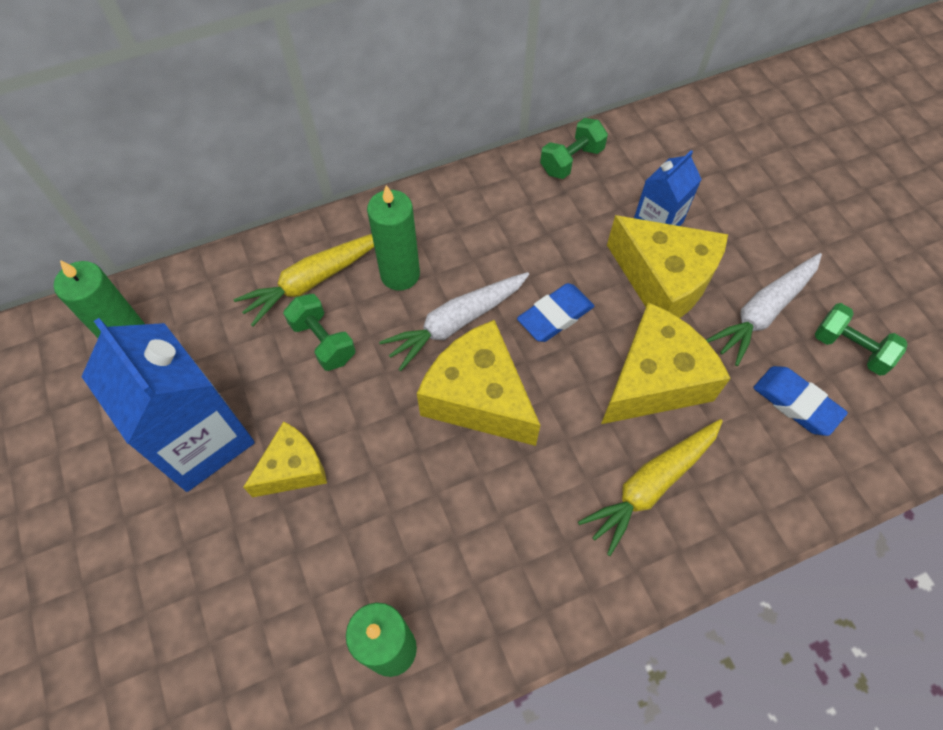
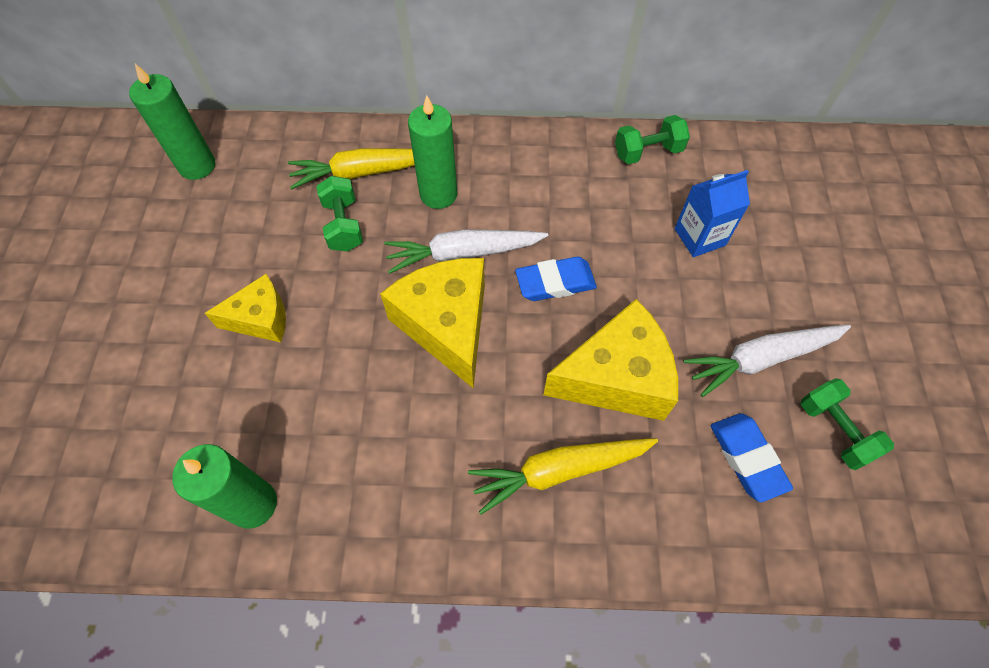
camera: 25 degrees right, 0 degrees up
(201, 439) = (204, 264): blue carton -> none
(663, 281) = (676, 291): yellow cheese -> none

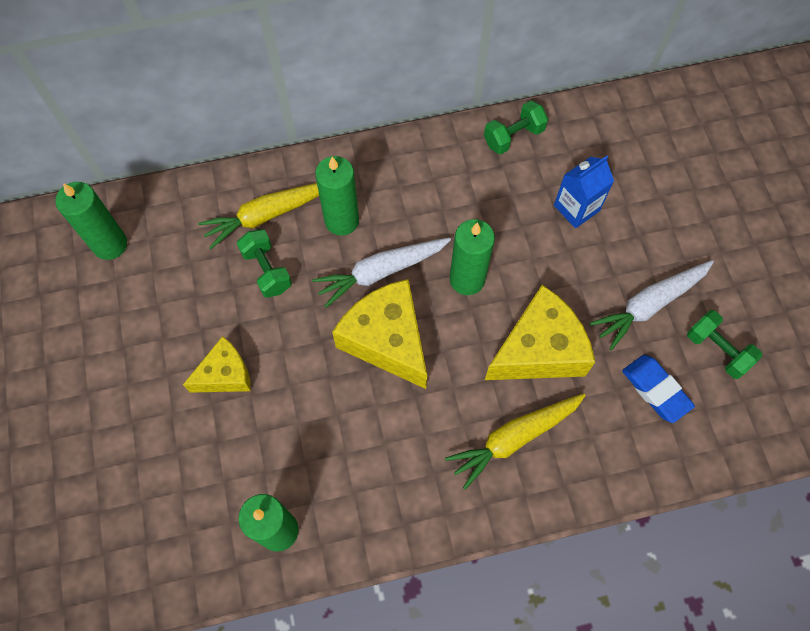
camera: 15 degrees left, 5 degrees up
(555, 282) = (467, 279): blue eraser -> green candle

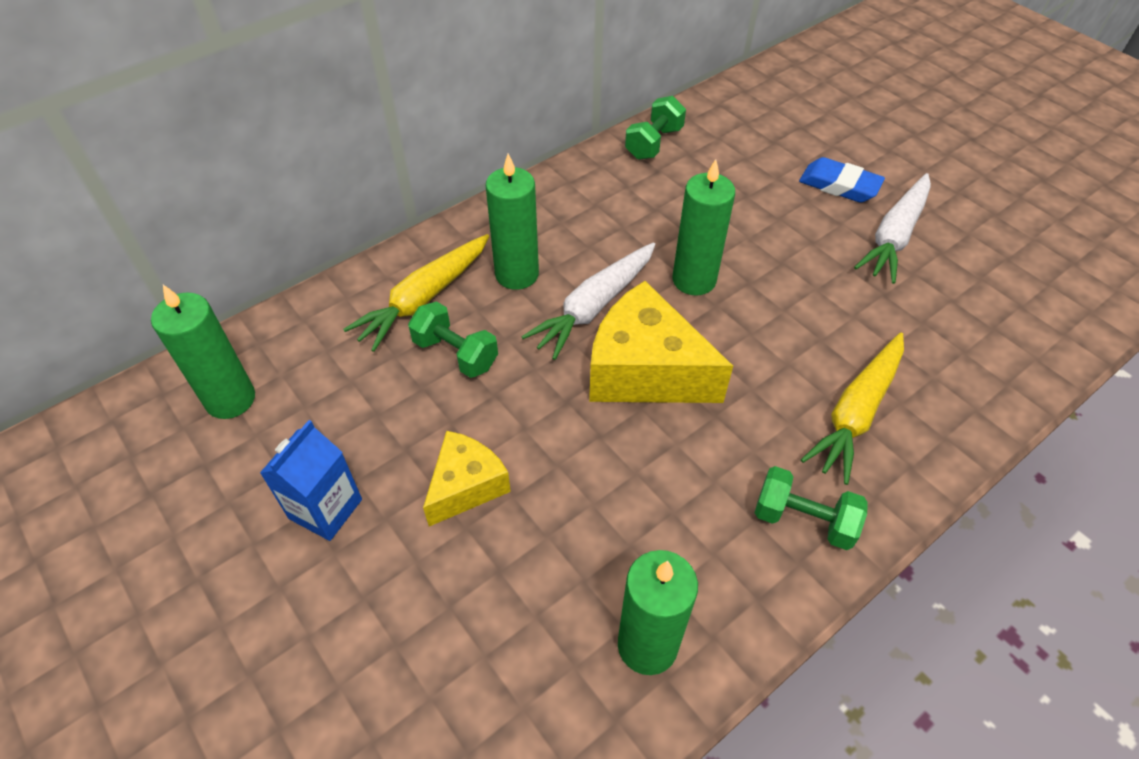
camera: 25 degrees left, 15 degrees down
(538, 350) = (817, 317): yellow cheese -> none
(576, 208) = (760, 180): blue carton -> blue carton (325, 509)
(655, 390) = (961, 307): blue eraser -> blue eraser (839, 185)
(717, 350) = (988, 251): green dumbbell -> green dumbbell (803, 520)

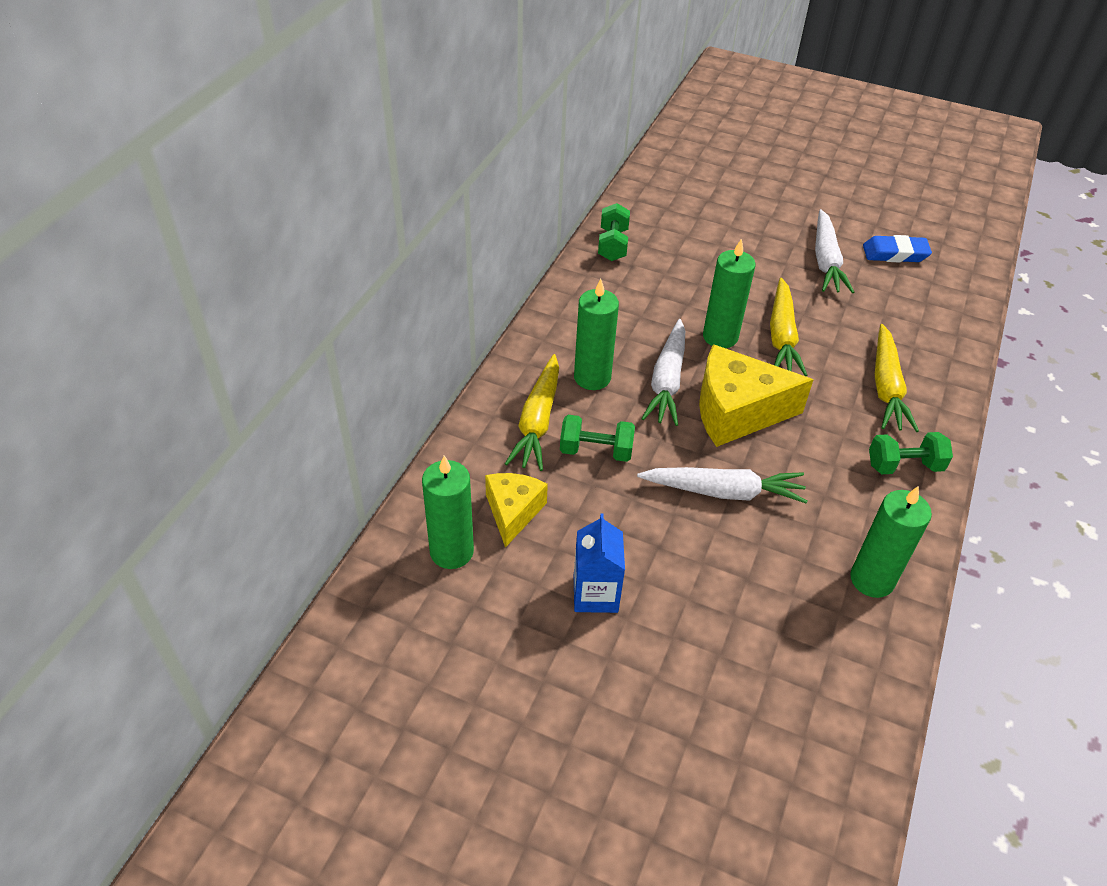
camera: 30 degrees left, 5 degrees down
(466, 486) = (680, 536): yellow cheese -> yellow cheese (513, 512)
(555, 456) = (723, 491): none -> white carrot
(769, 304) = (782, 336): none -> yellow carrot
(839, 185) = (765, 236): blue eraser -> blue eraser (895, 253)

